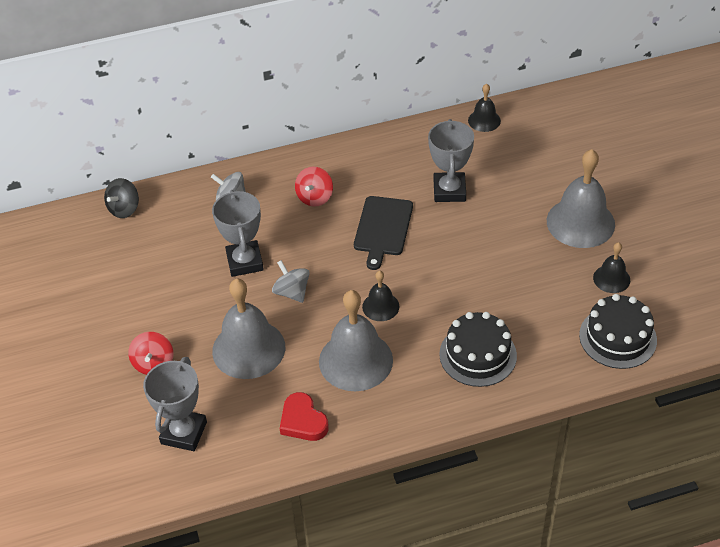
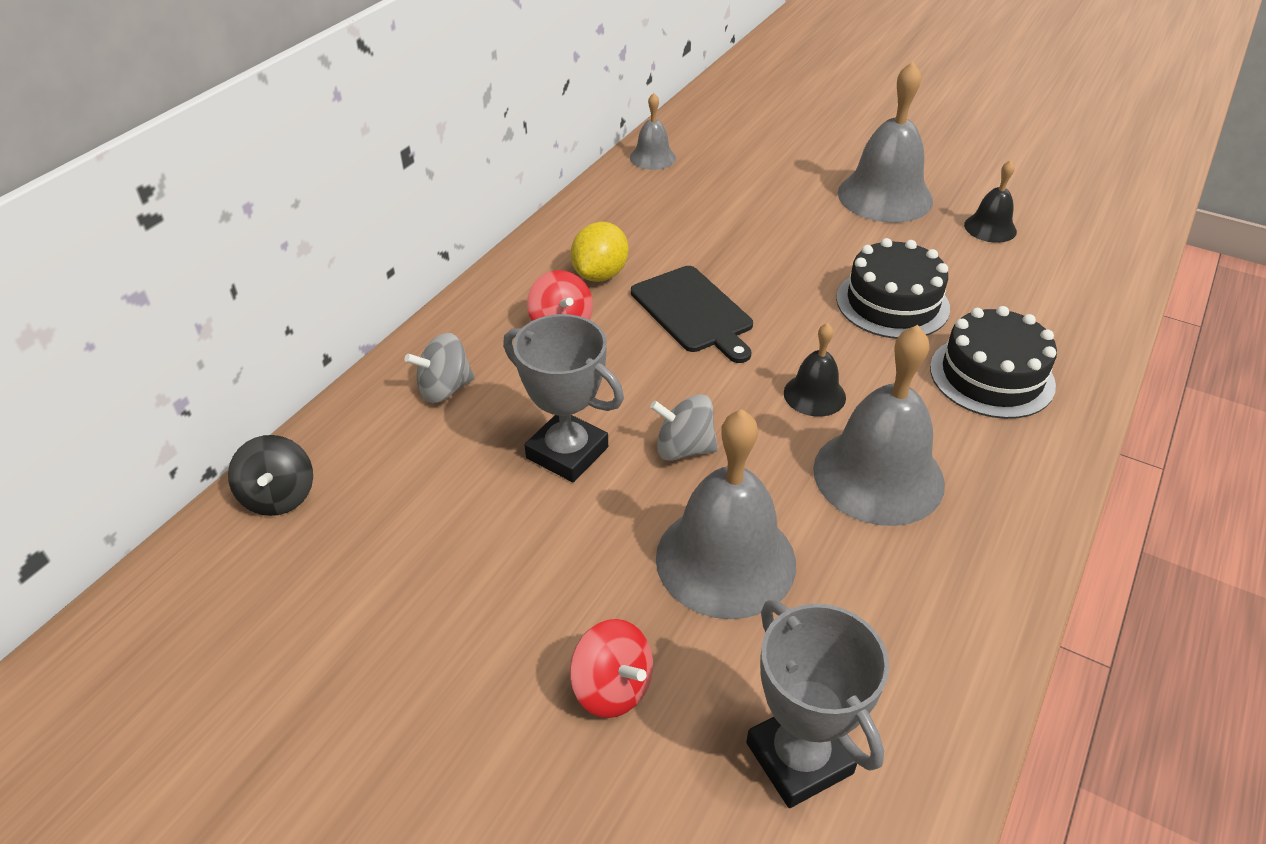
camera: 45 degrees left, 5 degrees down
(303, 421) = (929, 600): red heart -> none
(365, 180) = (600, 274): none -> yellow lemon
(449, 191) = (712, 236): grey trophy -> none
(484, 120) = (652, 157): black bell -> grey bell
(617, 337) = (1080, 274): black cake -> black cake (892, 303)

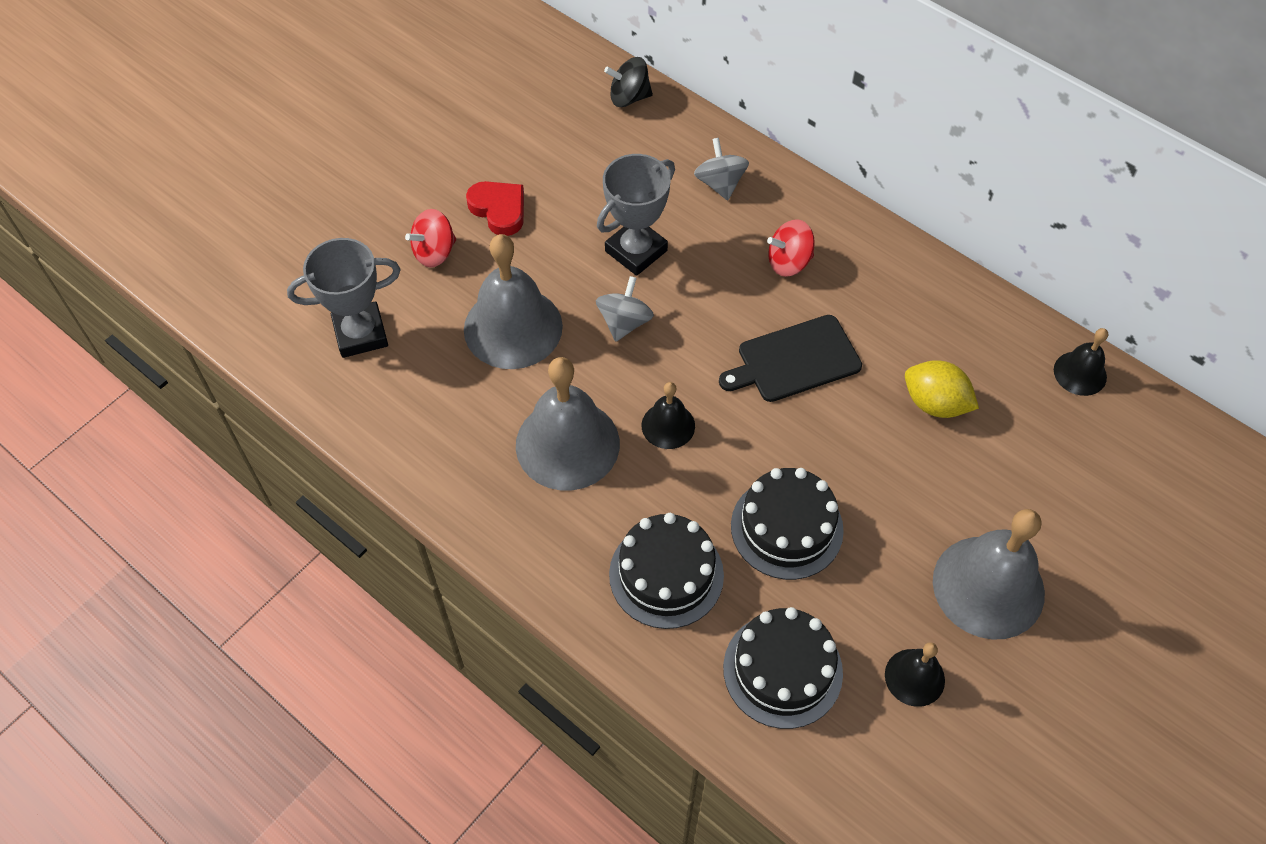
camera: 100 degrees right, 15 degrees up
(513, 617) = (499, 210): none -> red heart
(600, 274) = (860, 298): yellow lemon -> yellow lemon (935, 403)
(652, 157) = (1080, 373): grey bell -> black bell
(1036, 295) = (782, 670): none -> black cake

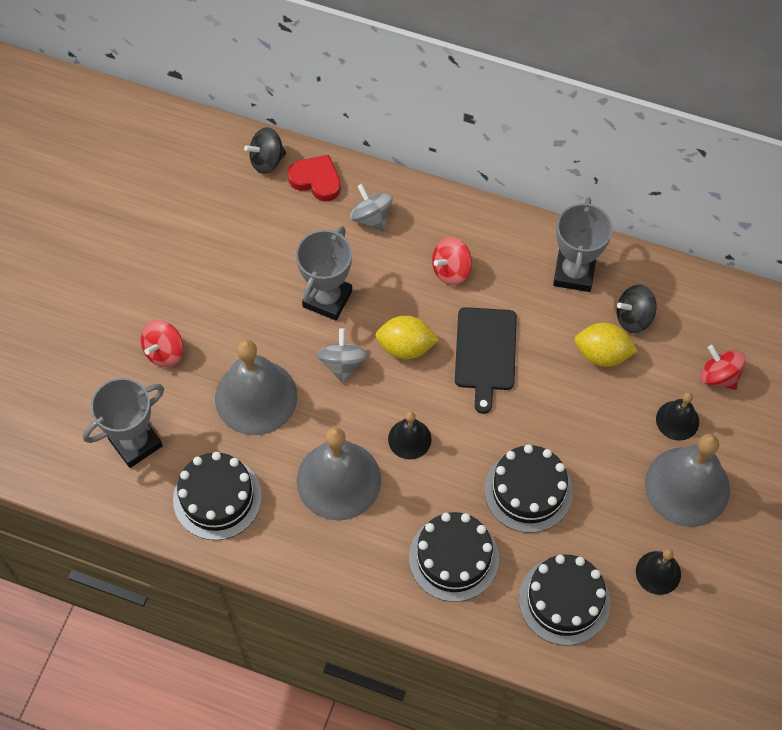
camera: 20 degrees left, 5 degrees up
(423, 419) = (217, 498): none -> black cake
(499, 210) = (201, 297): red heart -> red heart (316, 180)
(704, 326) = (405, 347): none -> yellow lemon
(794, 360) = (485, 353): black cutting board -> black cutting board turned 45 degrees counterclockwise
(933, 306) = (574, 273): none -> grey trophy
(988, 375) = (633, 317): none -> black spinning top
(1073, 472) = (719, 376): none -> red spinning top
(1080, 373) = (699, 294): black bell -> black bell (677, 420)

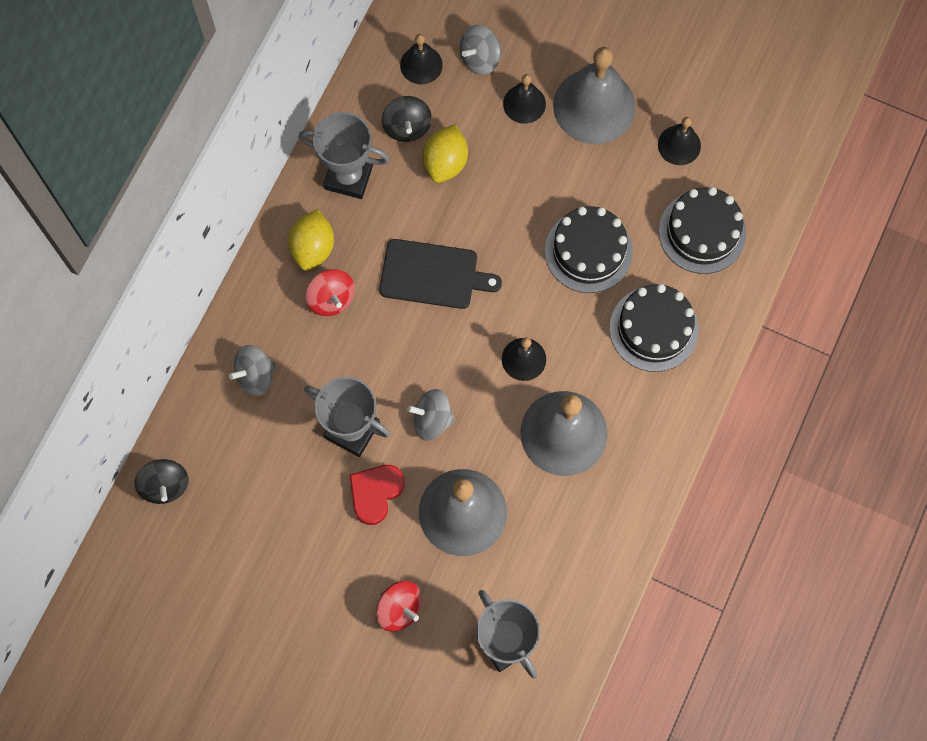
camera: 85 degrees left, 10 degrees up
(217, 498) = (575, 557): black cake -> none
(316, 180) = (199, 432): red heart -> red heart (375, 493)
(405, 347) = (418, 353): yellow lemon -> yellow lemon (313, 248)
(701, 324) = (421, 65): none -> black bell
(719, 376) = (480, 58): red spinning top -> grey spinning top

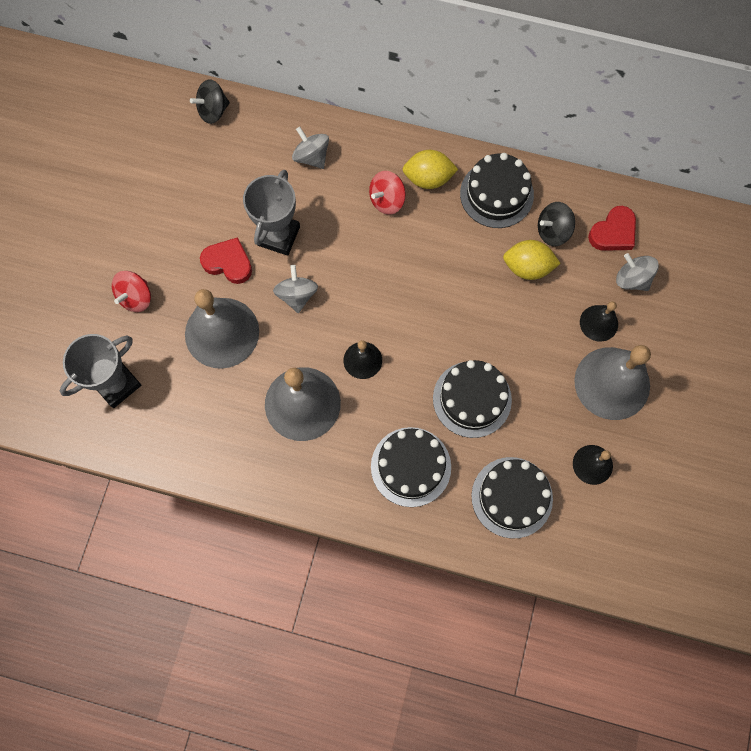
camera: 80 degrees right, 0 degrees up
(349, 177) = (496, 194): grey trophy -> black cake
(421, 65) = (613, 232): black bell -> red heart
(433, 274) = (424, 274): black cutting board -> none

